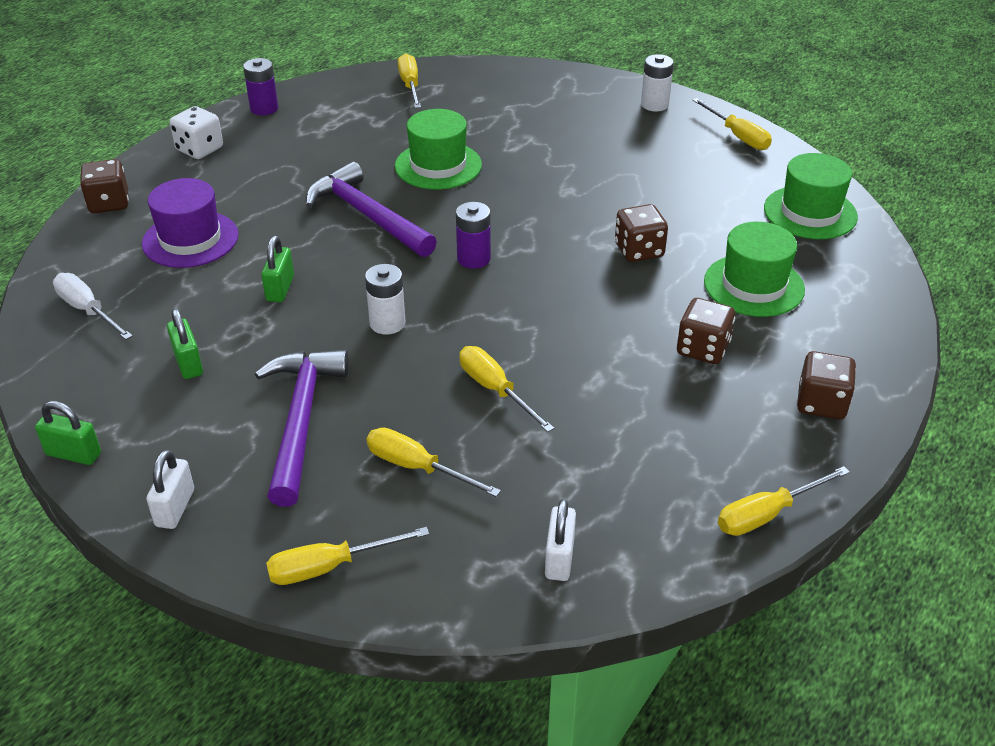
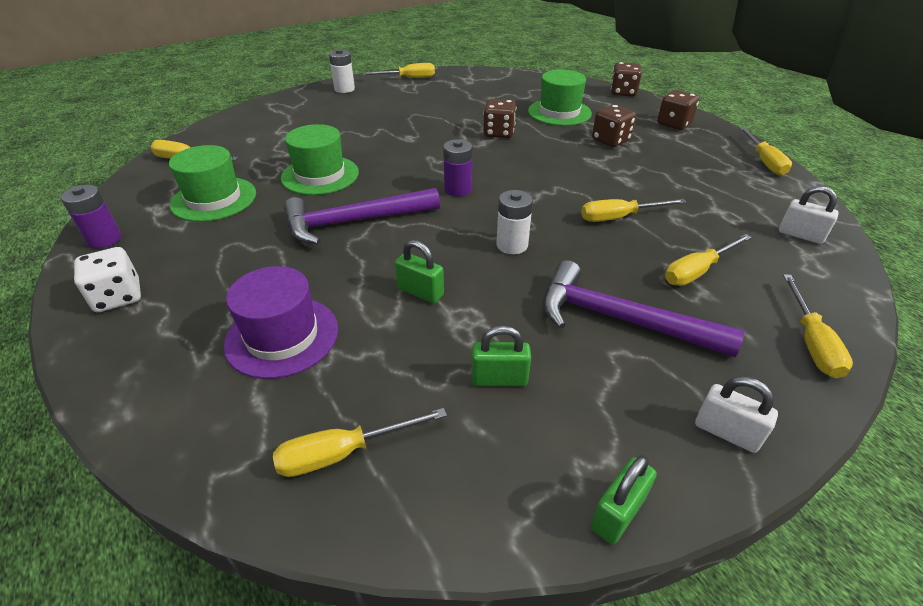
camera: 65 degrees left, 0 degrees up
(88, 310) = (343, 453): white screwdriver -> yellow screwdriver
(109, 203) = (134, 393): brown dice -> brown dice (623, 92)
(810, 212) = (503, 82): green hat -> green hat (214, 199)

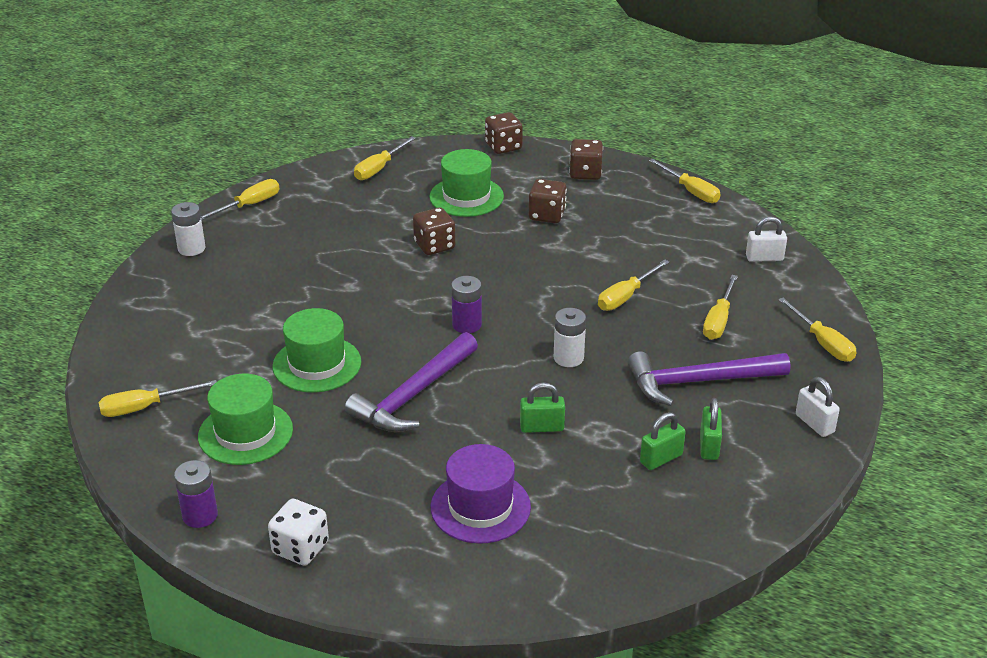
camera: 35 degrees left, 5 degrees down
(343, 453) = (615, 548): yellow screwdriver -> yellow screwdriver (379, 168)
(617, 513) = (793, 495): green padlock -> green padlock (709, 446)
(726, 432) = (814, 423): white padlock -> white padlock turned 60 degrees clockwise

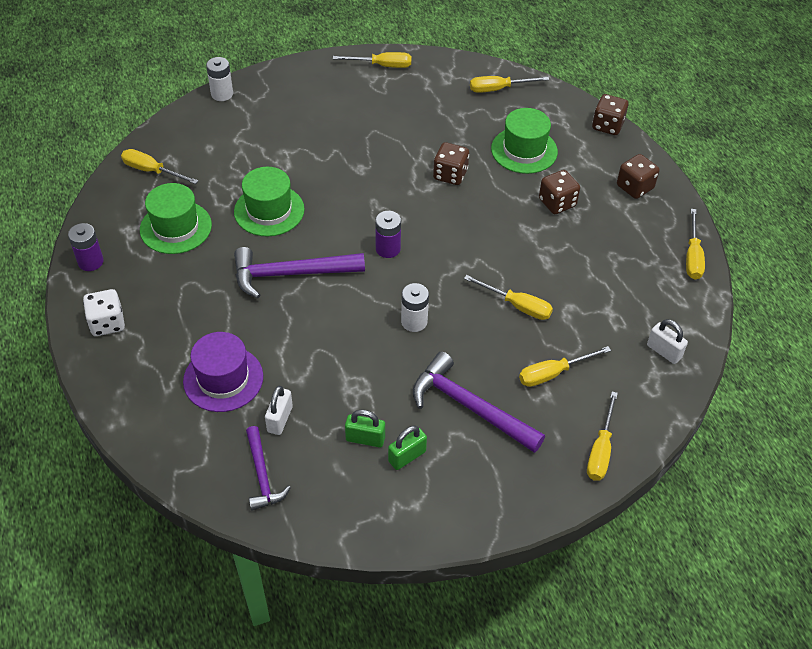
camera: 45 degrees right, 15 degrees up
(191, 248) = (310, 76): white battery -> white battery (222, 94)
(542, 427) = (329, 356): green padlock -> none
(626, 296) = (517, 306): yellow screwdriver -> yellow screwdriver turned 150 degrees counterclockwise
(626, 545) = (262, 476): none -> purple hammer
(814, 423) = (499, 502): white padlock -> white padlock (280, 419)

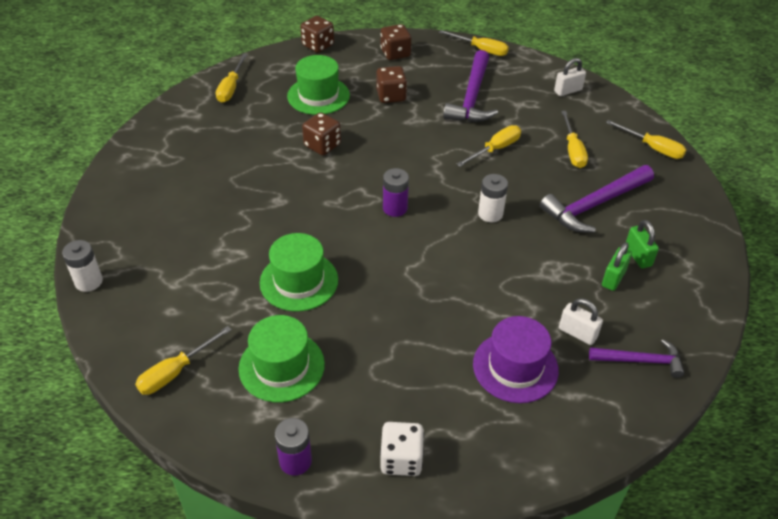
camera: 70 degrees left, 5 degrees down
(290, 274) = (396, 285): purple hammer -> purple hammer (472, 97)
(382, 65) = (141, 150): yellow screwdriver -> none

